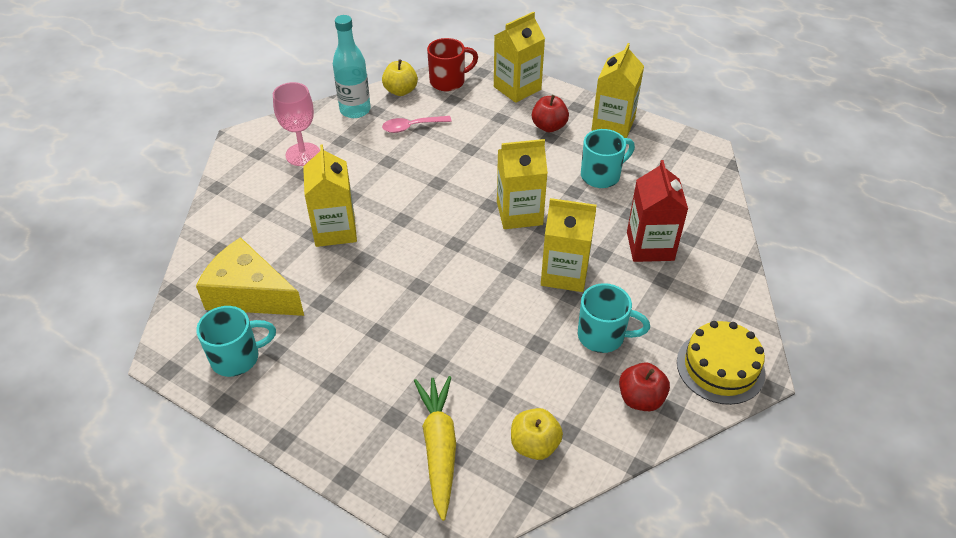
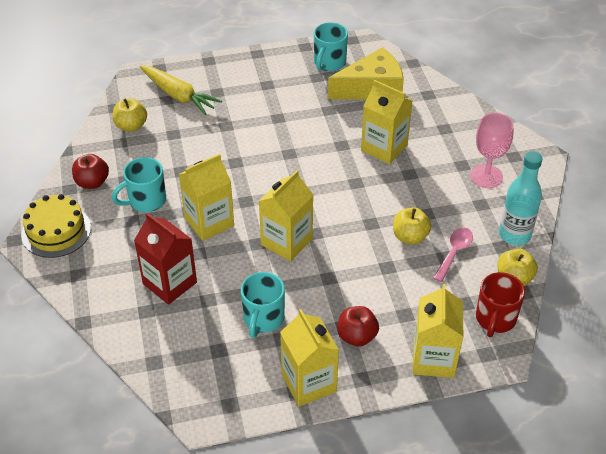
camera: 135 degrees right, 0 degrees up
(424, 155) = (410, 237): none -> yellow apple

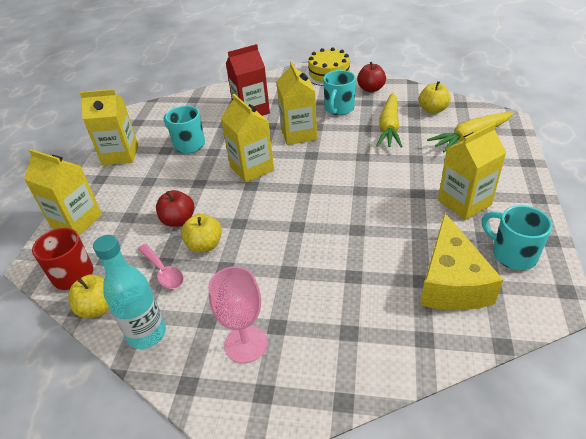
camera: 115 degrees right, 5 degrees down
(146, 201) = (339, 109): turquoise mug -> turquoise mug turned 150 degrees counterclockwise
(175, 152) = (389, 127): none -> yellow carrot
(357, 336) = (134, 185): red apple -> red apple (178, 220)
(384, 148) = (338, 262): yellow carton -> yellow carton (464, 202)

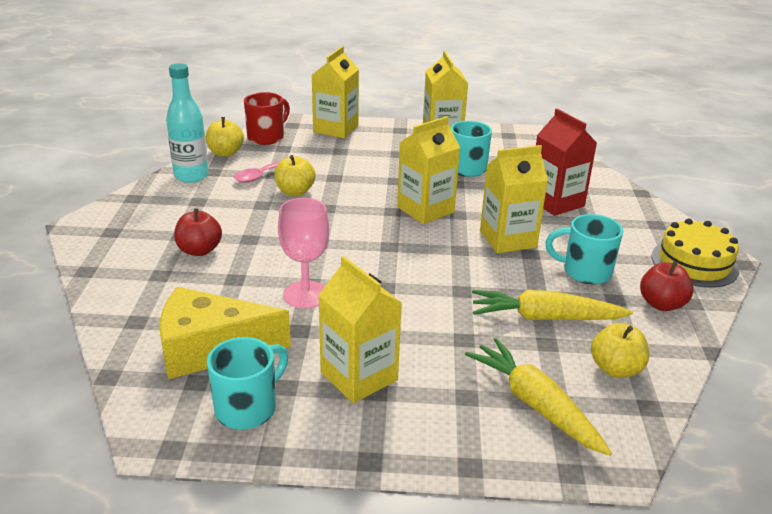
camera: 80 degrees right, 10 degrees down
(178, 220) = (333, 175): red apple -> red apple (199, 250)
(245, 344) = (165, 221): pink goblet -> pink goblet (305, 294)

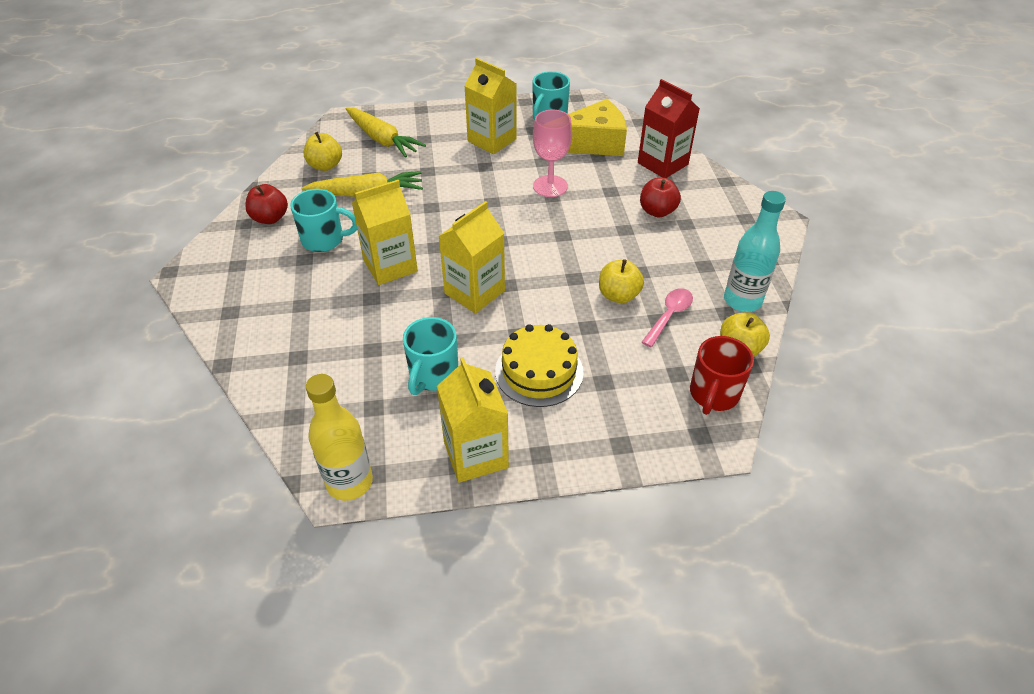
camera: 170 degrees right, 15 degrees up
(335, 129) = (633, 436): yellow carton -> none
(524, 134) = (349, 482): none -> yellow bottle
(556, 202) = (332, 328): red carton -> red carton (662, 164)
(694, 263) = (218, 265): yellow cake -> yellow cake (539, 371)

